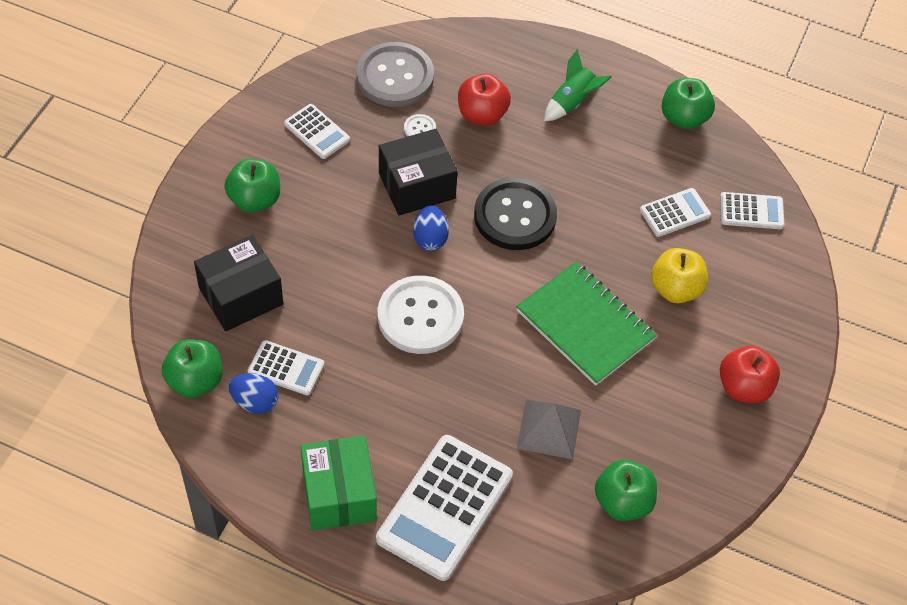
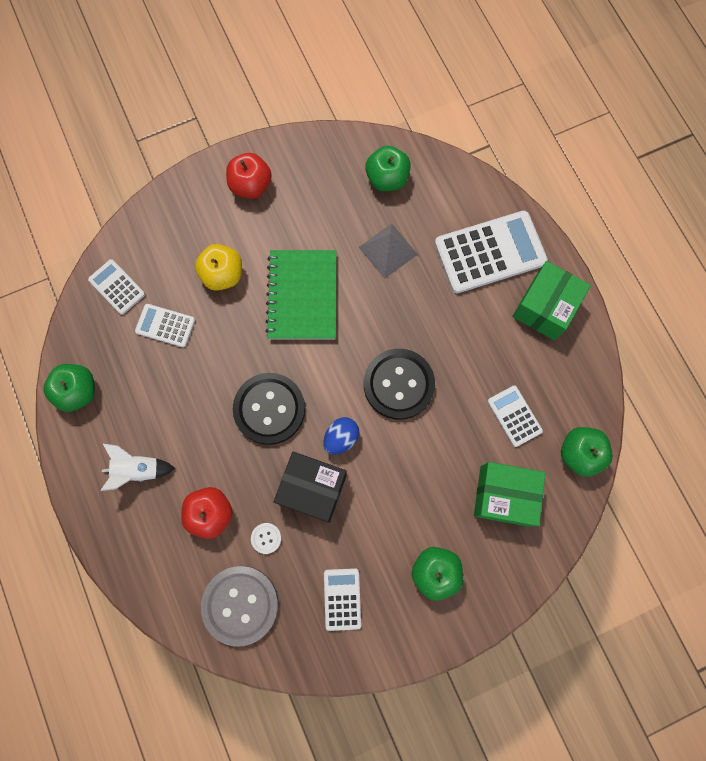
camera: 135 degrees left, 20 degrees up
(241, 296) = (504, 495): black box -> green box
(255, 402) = (551, 407): blue egg -> none
(420, 316) = (398, 384): white button -> black button
(572, 102) = (138, 469): green rocket -> white rocket

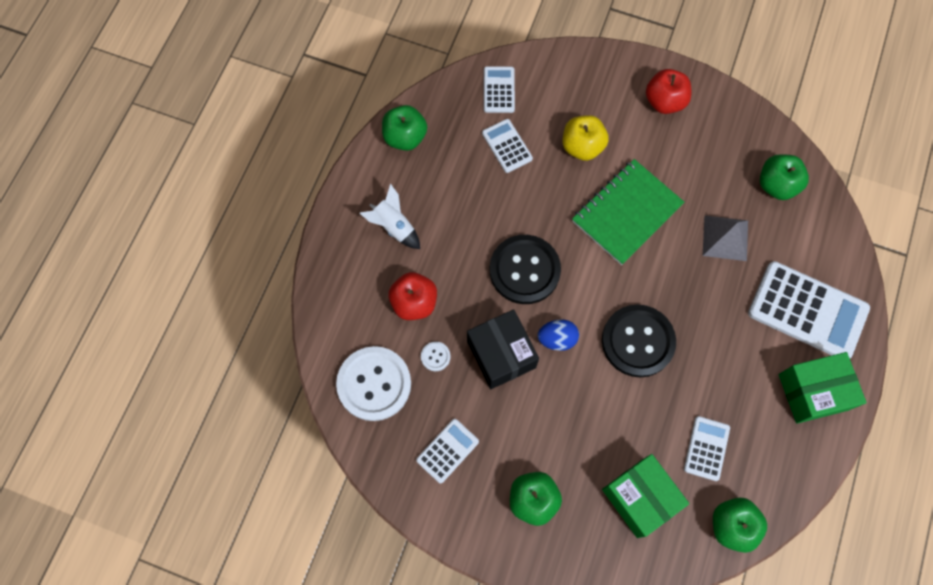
camera: 45 degrees right, 5 degrees down
(240, 604) = (374, 384): grey button -> white button

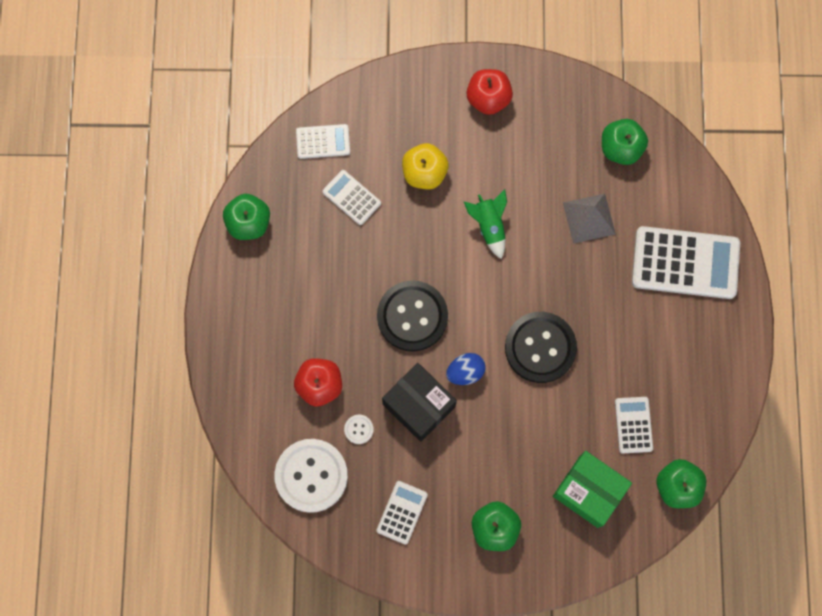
camera: 20 degrees left, 5 degrees up
(394, 226) = (272, 317): white rocket -> none
(499, 90) = (323, 142): white calculator -> white calculator turned 105 degrees clockwise
(626, 213) = (489, 226): green notebook -> green rocket
(813, 392) = (712, 338): green box -> none

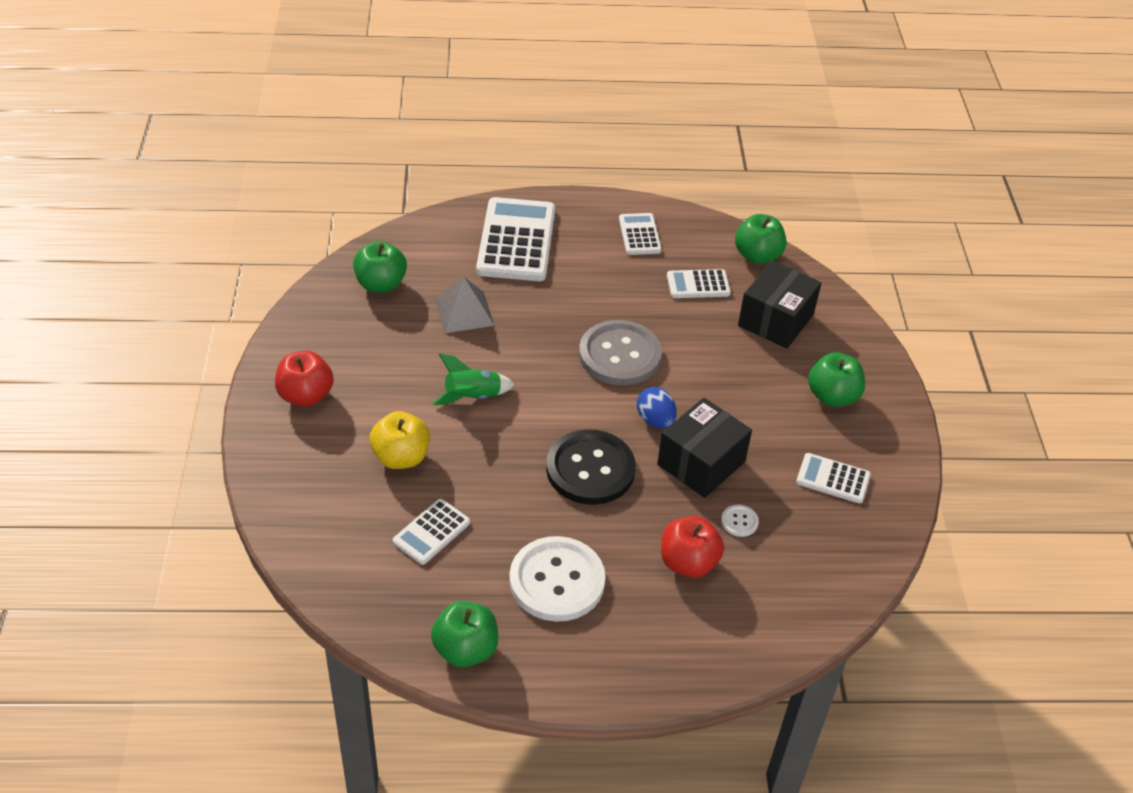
camera: 95 degrees left, 30 degrees down
(311, 476) = (806, 570): white button -> white button (557, 581)
(323, 142) = (349, 565): white calculator -> white calculator (639, 235)
(540, 347) = (620, 355): black button -> grey button
(589, 491) = (775, 320): green box -> black box

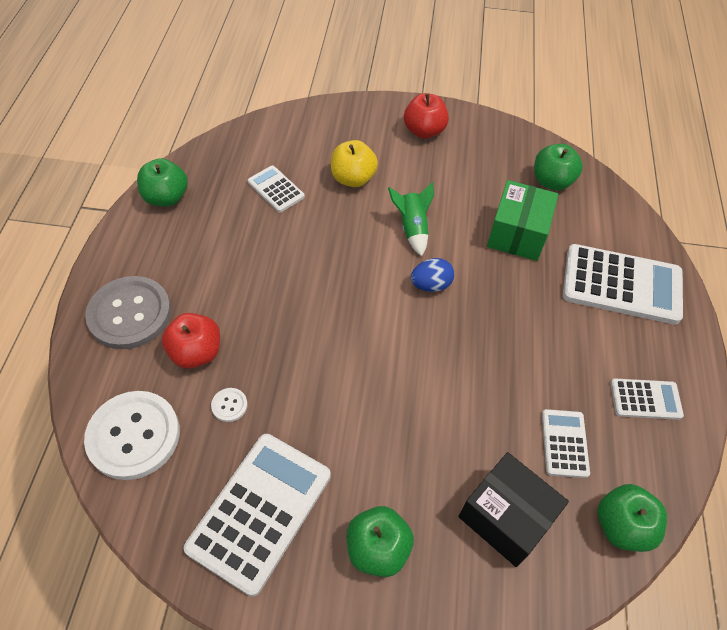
camera: 100 degrees right, 10 degrees up
(464, 312) = (517, 234): grey pyramid -> green box
(557, 581) = (208, 258): white button -> white button (134, 436)
(590, 469) = (316, 298): black button -> none
(620, 355) = (456, 346): grey button -> grey button (130, 314)
(655, 420) = (367, 360): blue egg -> blue egg (431, 285)
(701, 463) = (306, 388): black box -> none
(833, 479) = (260, 511): white calculator -> white calculator, size x1.93

